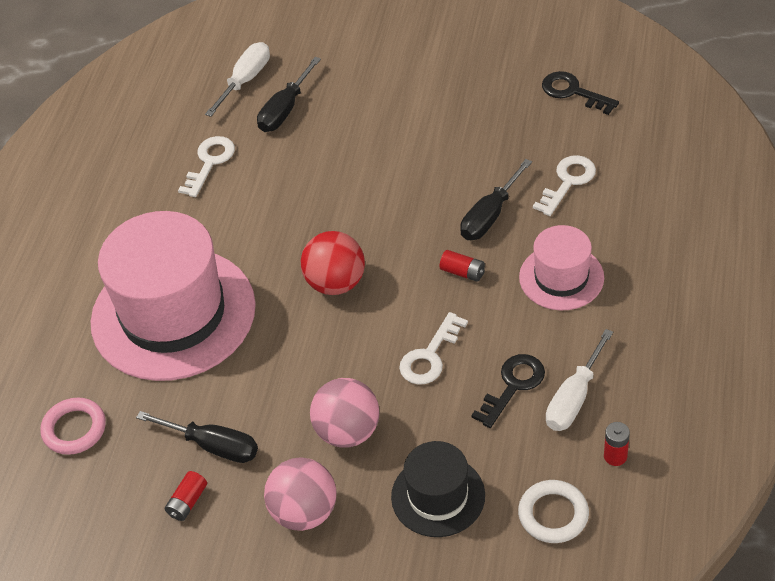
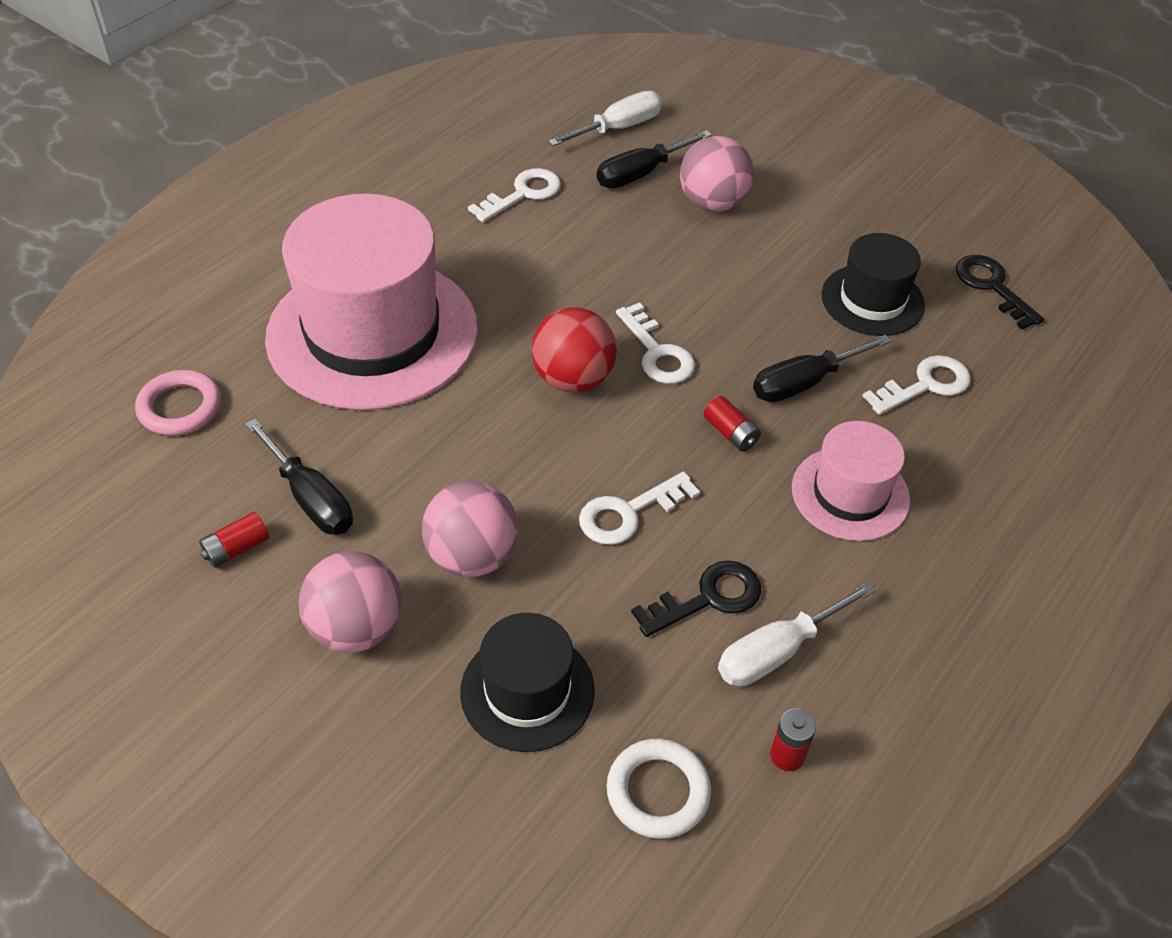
camera: 20 degrees right, 0 degrees up
(350, 111) = (712, 203): none -> pink ball
(380, 238) = (657, 352): none -> white key
(501, 136) = (872, 300): none -> black hat

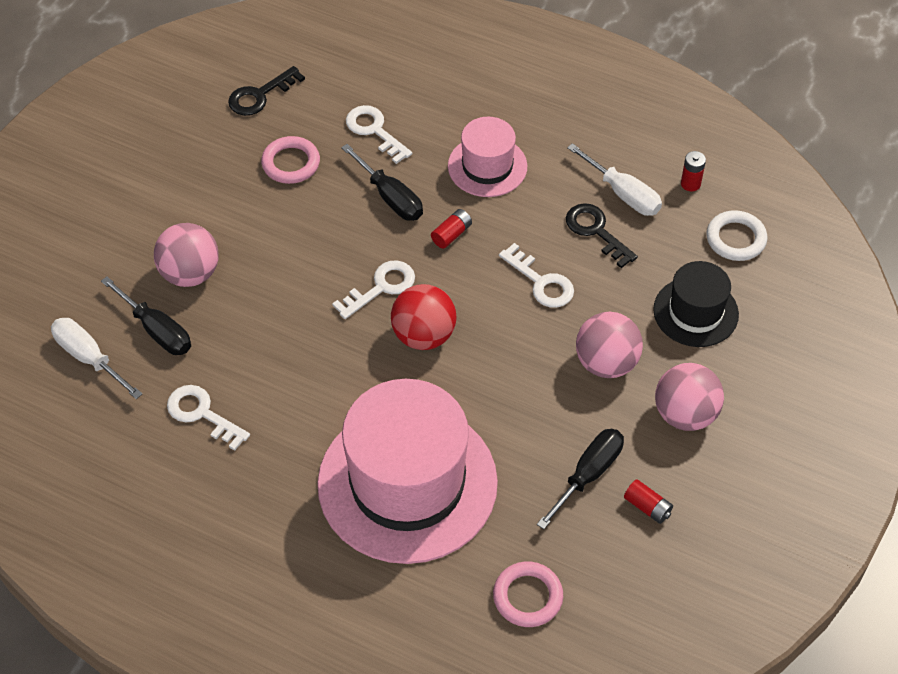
camera: 100 degrees left, 5 degrees up
(872, 300) = (291, 163): black hat -> pink ring

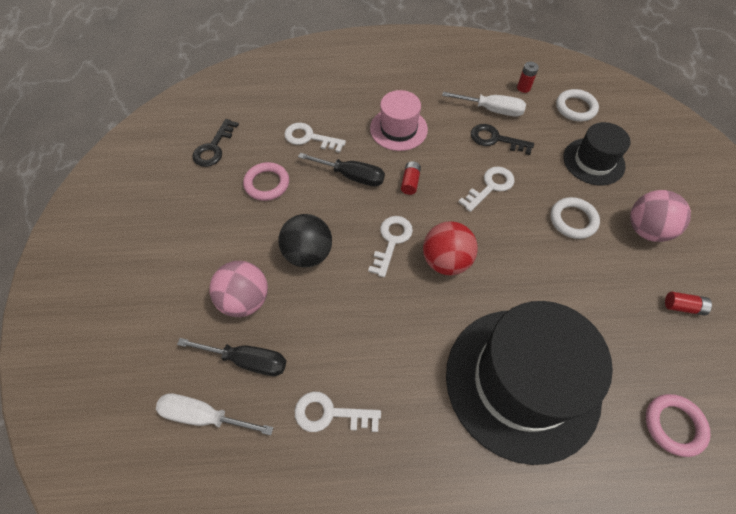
camera: 30 degrees left, 5 degrees up
(283, 258) = (308, 254): none -> black ball
(407, 483) = (522, 382): pink hat -> black hat
(541, 282) = (490, 186): white key -> white key turned 60 degrees counterclockwise
(588, 474) = (629, 304): black screwdriver -> none
(606, 363) = (573, 220): pink ball -> white ring

